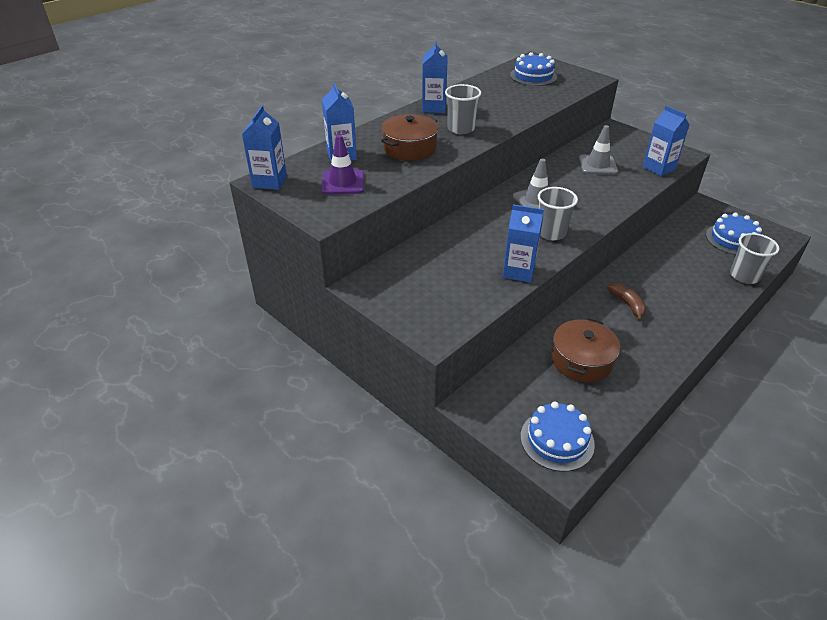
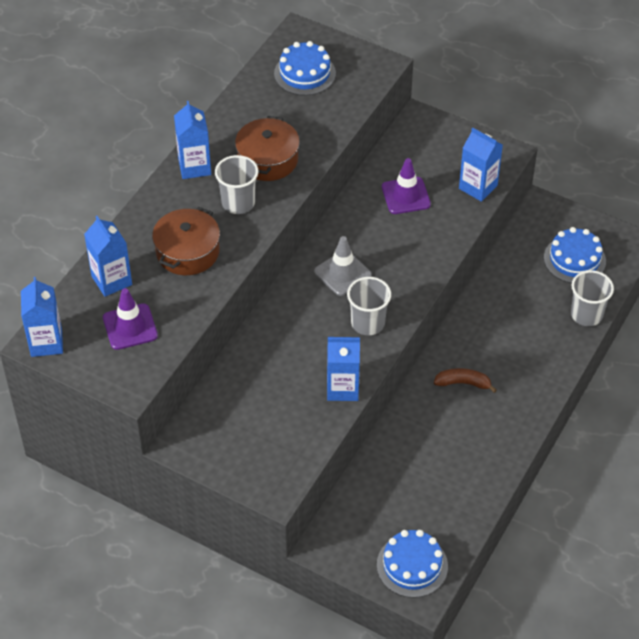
camera: 15 degrees left, 10 degrees up
(581, 360) = (423, 468): brown pot -> brown pot (267, 159)
(597, 165) = (406, 196): grey traffic cone -> purple traffic cone
(627, 304) = (463, 383): brown banana -> brown banana turned 45 degrees counterclockwise

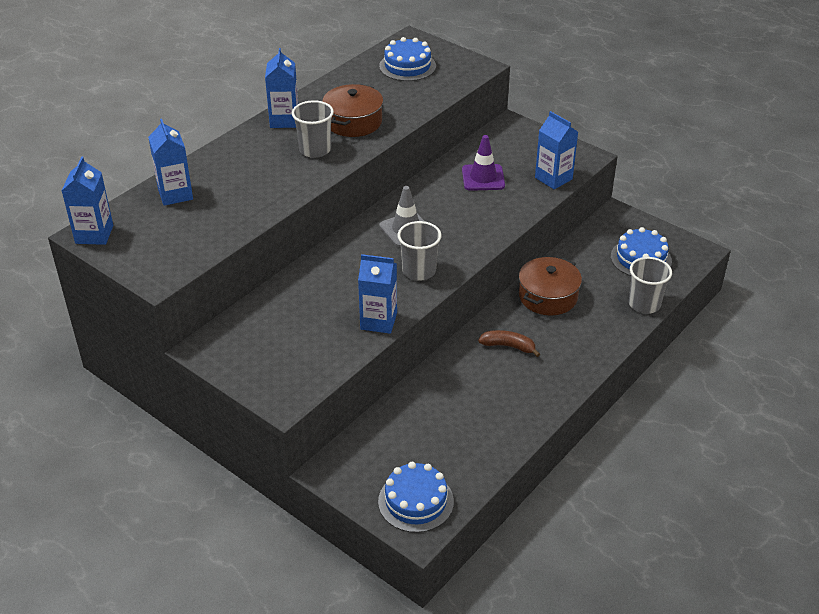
camera: 10 degrees right, 10 degrees down
(130, 327) = (178, 231): purple traffic cone -> none
(187, 252) = (254, 181): brown pot -> brown pot (548, 296)

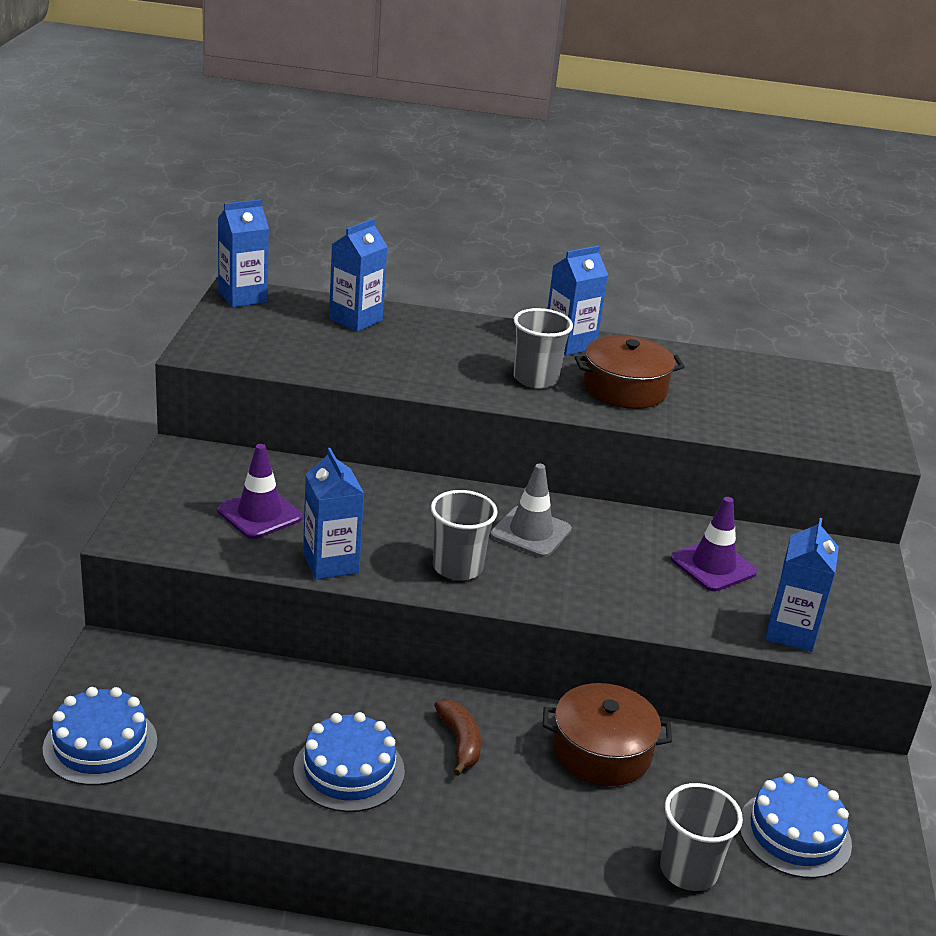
camera: 55 degrees right, 10 degrees down
(303, 334) = (259, 514): none -> purple traffic cone
(407, 66) = (797, 394): blue cake -> blue cake (349, 770)

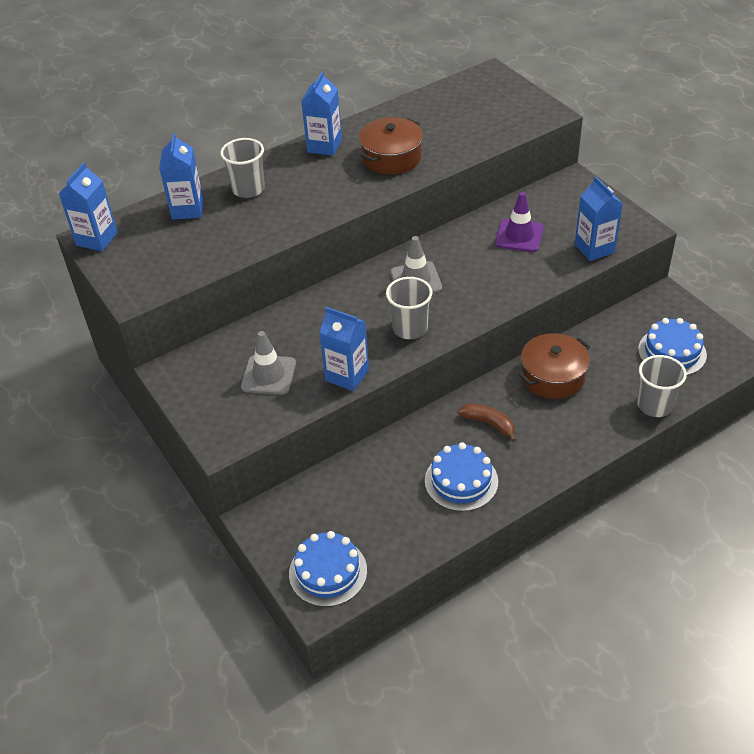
camera: 35 degrees left, 15 degrees up
(259, 514) = (268, 375): purple traffic cone -> grey traffic cone
(535, 379) = (340, 182): grey cup -> grey cup (248, 189)

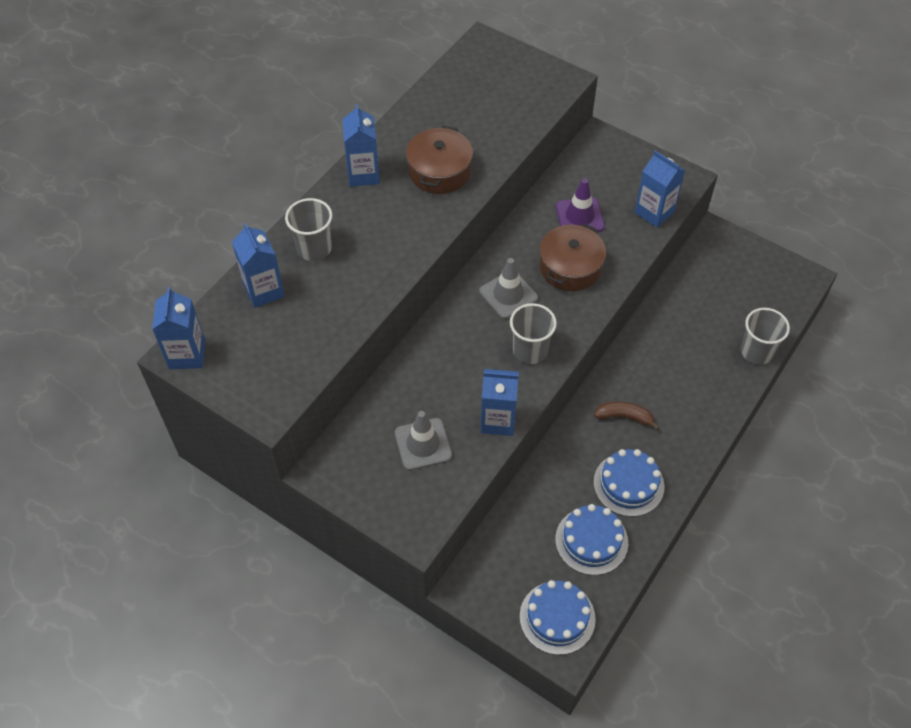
camera: 25 degrees left, 10 degrees up
(553, 376) = (657, 349): brown pot -> brown pot (570, 267)
(672, 352) = (747, 292): blue cake -> blue cake (591, 541)

